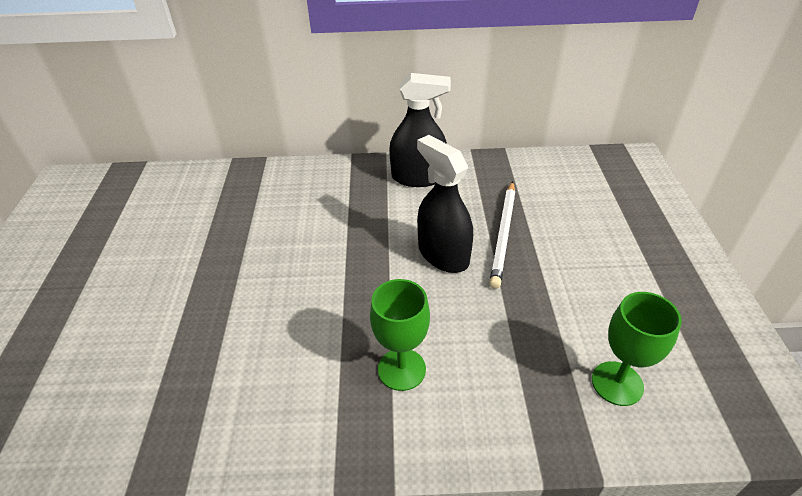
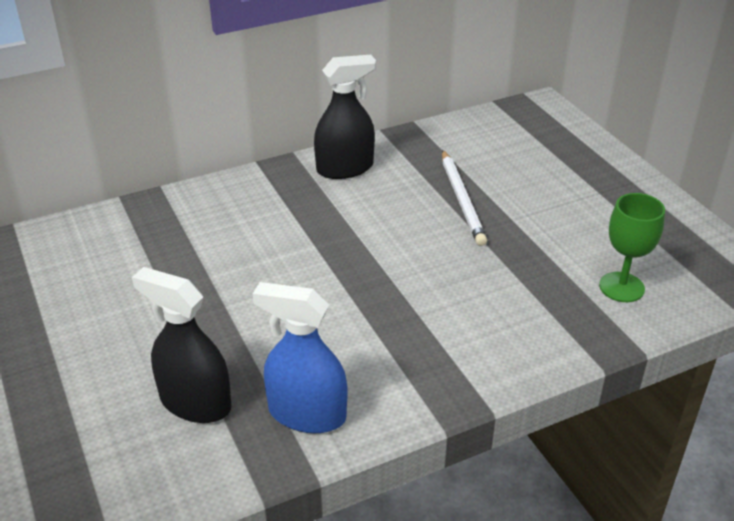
camera: 25 degrees left, 5 degrees down
(224, 416) = (307, 414): none -> blue spray bottle
(401, 369) = (442, 330): green goblet -> none
(443, 255) = (417, 231): black spray bottle -> black spray bottle (195, 403)

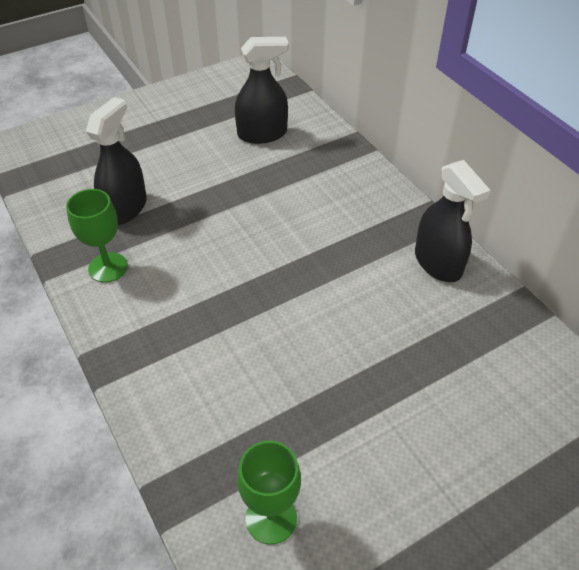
camera: 85 degrees right, 10 degrees up
(88, 271) = (262, 134): none -> black spray bottle
(307, 414) = (108, 267): blue spray bottle -> green goblet
(462, 200) = (407, 363): white pencil -> none

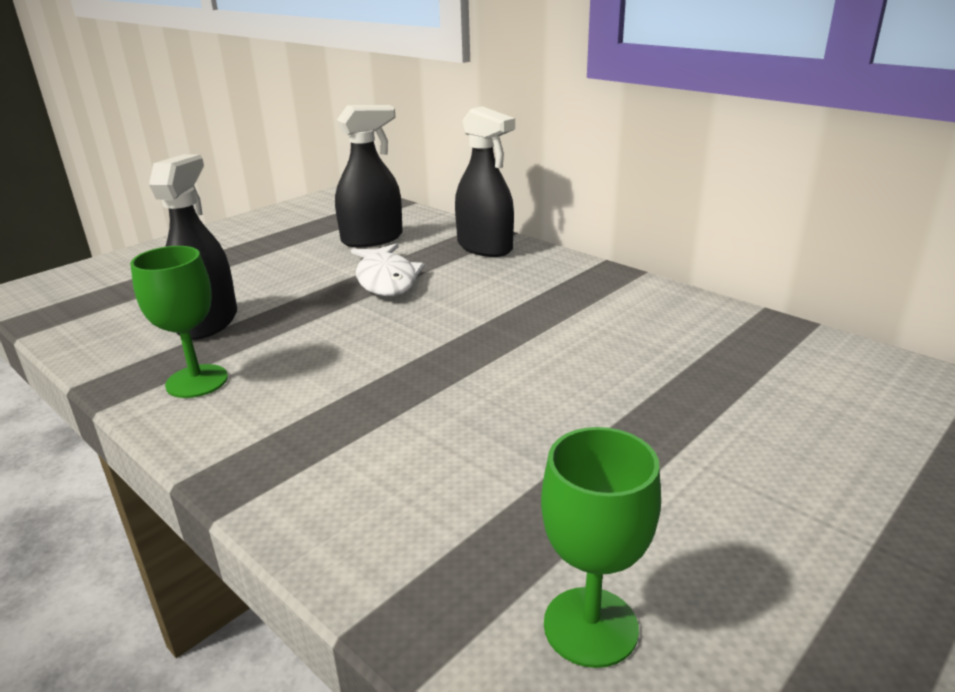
camera: 15 degrees left, 20 degrees down
(257, 188) = (386, 279): none -> white fish
(438, 263) = (651, 304): black spray bottle -> black spray bottle (485, 247)

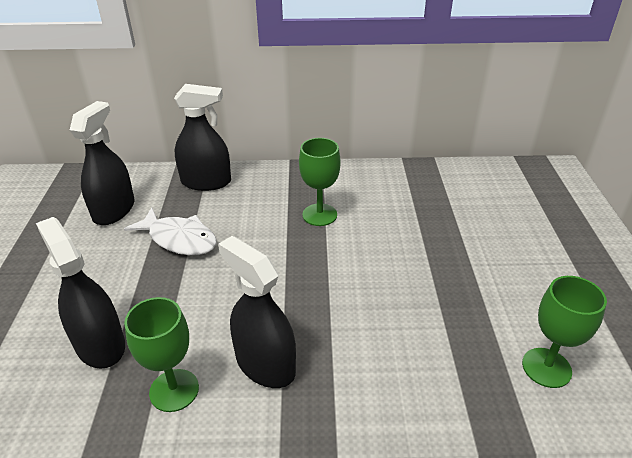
camera: 45 degrees left, 10 degrees up
(289, 407) = (265, 364): none -> black spray bottle
(555, 317) = (319, 215): none -> green goblet

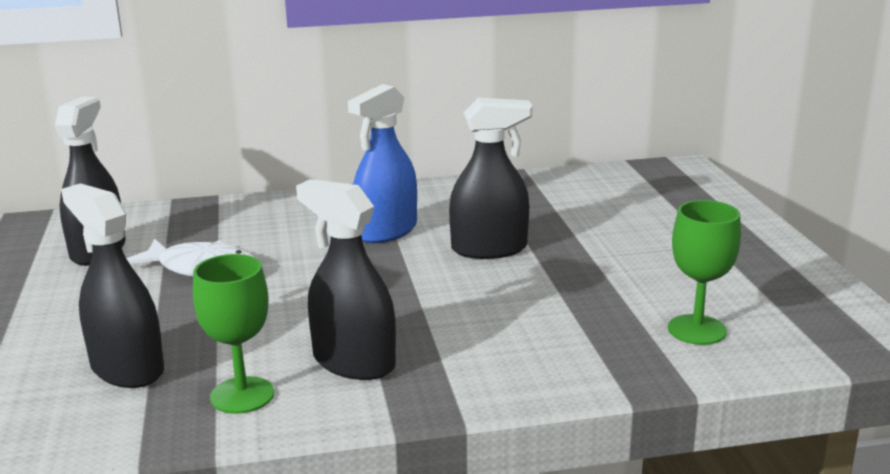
camera: 10 degrees left, 15 degrees down
(206, 182) = (221, 214): black spray bottle -> black spray bottle (489, 249)
(319, 215) = (386, 231): green goblet -> blue spray bottle

